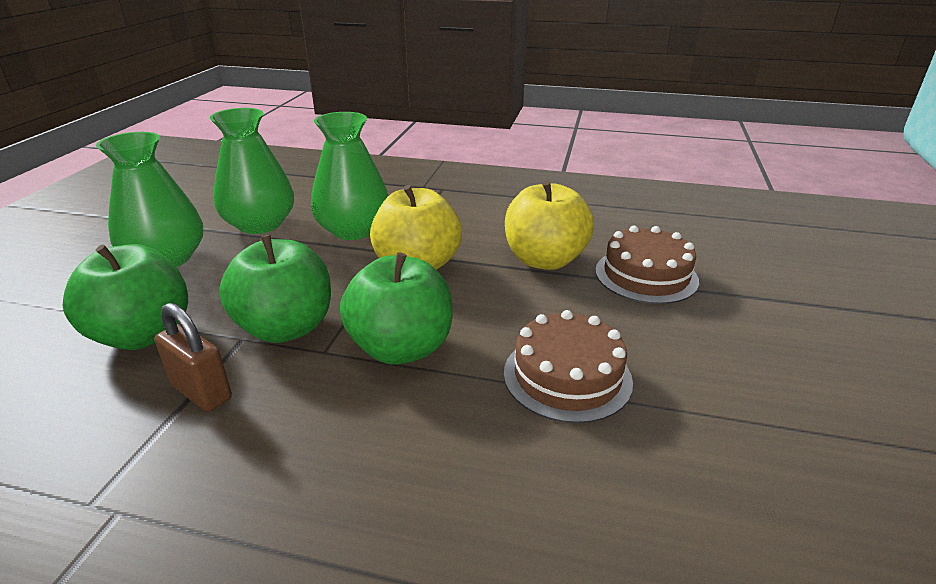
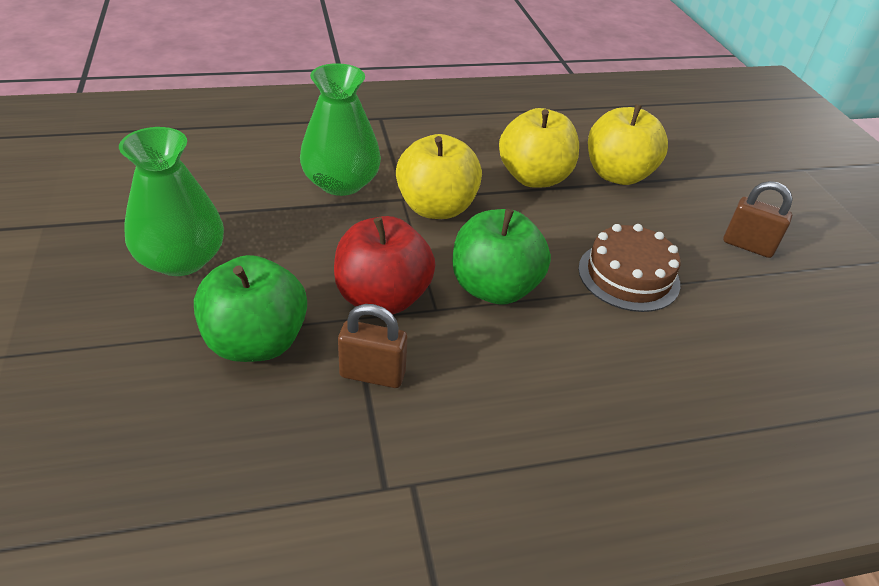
camera: 30 degrees left, 10 degrees up
(260, 224) = (238, 196): green vase -> none
(286, 328) = (382, 297): green apple -> red apple
(646, 275) = (617, 175): brown cake -> yellow apple
(765, 384) = (747, 246): none -> brown padlock

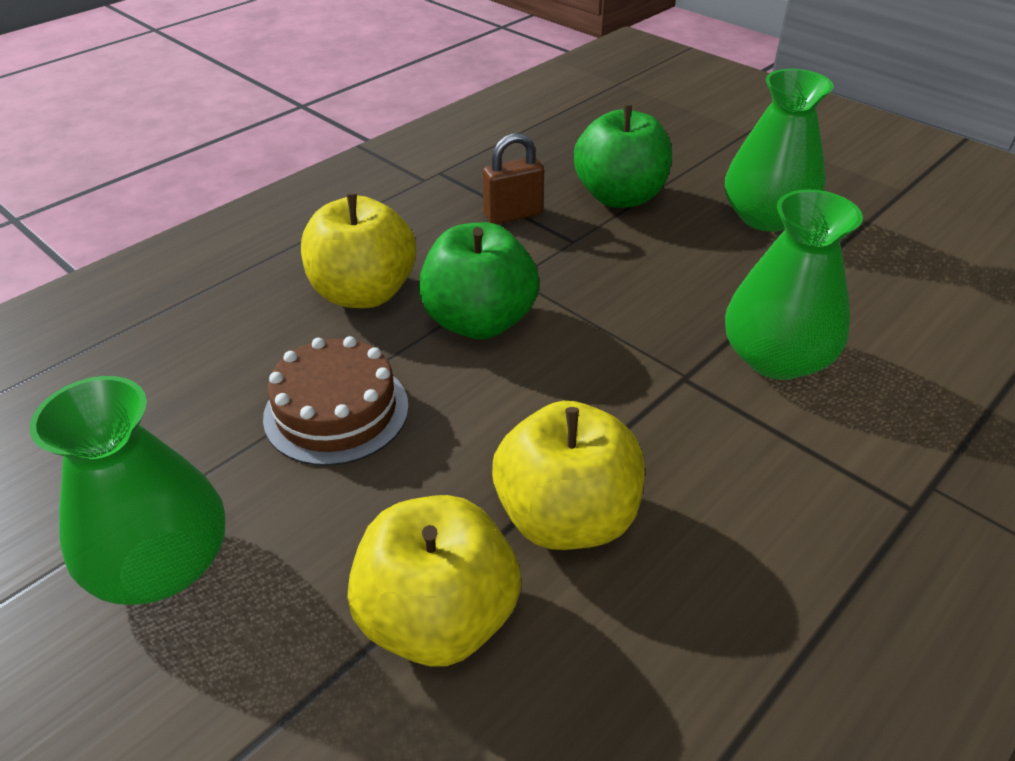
camera: 150 degrees right, 0 degrees up
(382, 297) = (571, 265): red apple -> none
(436, 208) = (635, 384): yellow apple -> yellow apple (364, 293)
(747, 246) = (162, 563): brown padlock -> green vase

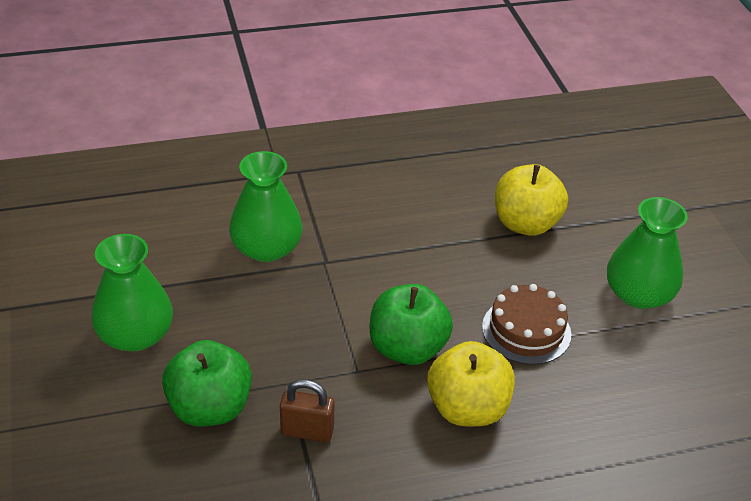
camera: 150 degrees left, 0 degrees up
(566, 517) = (446, 232): yellow apple -> none

